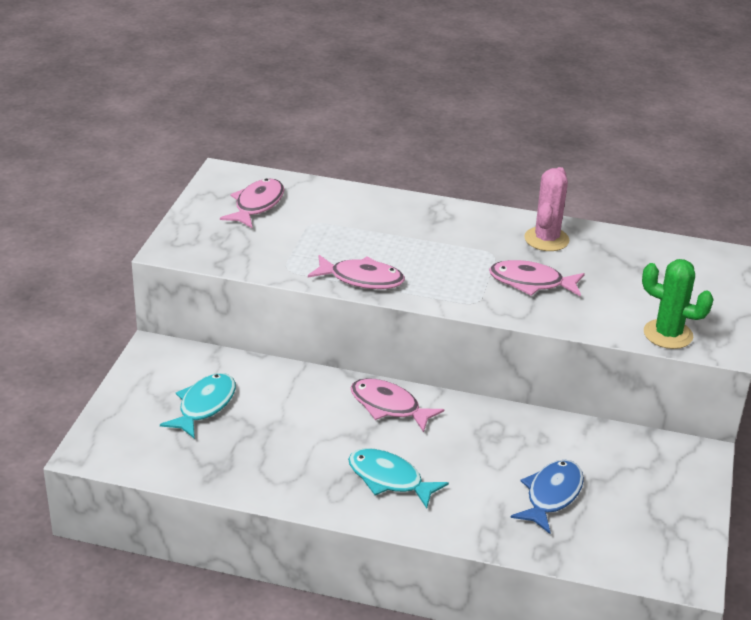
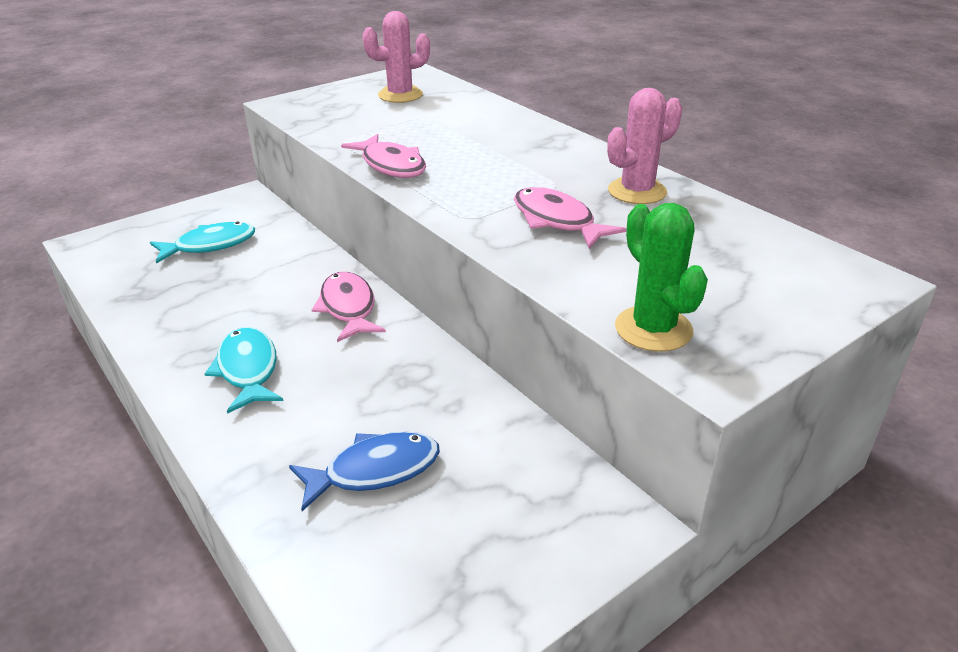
camera: 40 degrees right, 0 degrees up
(257, 205) = (400, 95): pink fish -> pink cactus

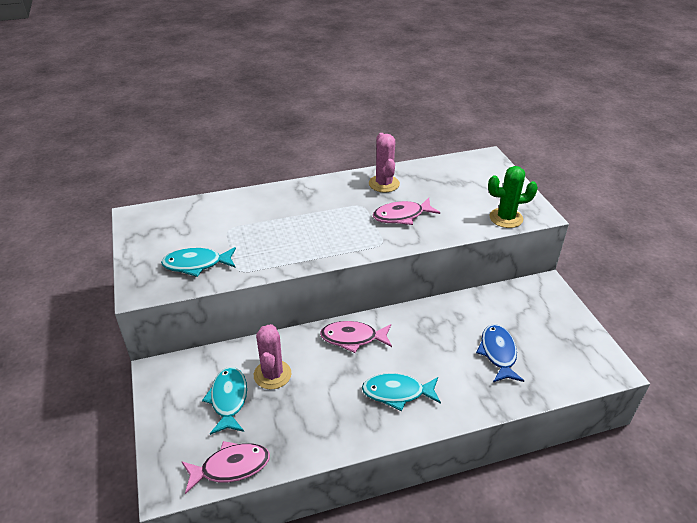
camera: 70 degrees left, 5 degrees up
(342, 117) = (196, 264): none -> turquoise fish
(391, 165) = (297, 257): pink fish -> pink fish (231, 467)
(400, 95) = (178, 231): pink cactus -> pink cactus (272, 374)

